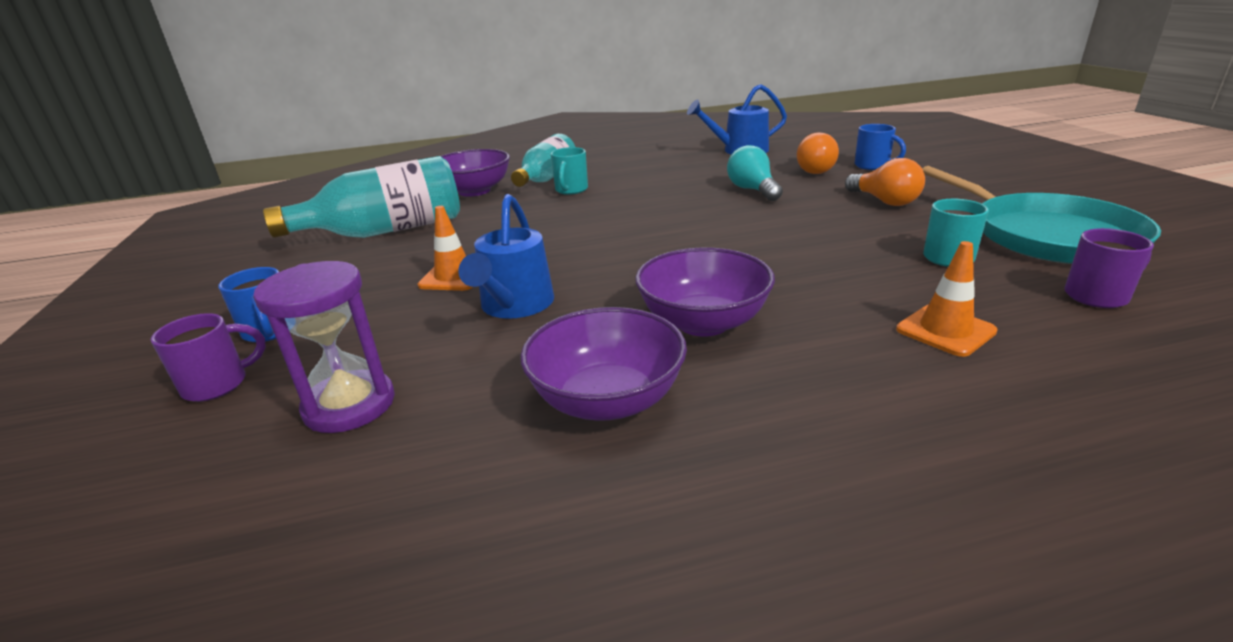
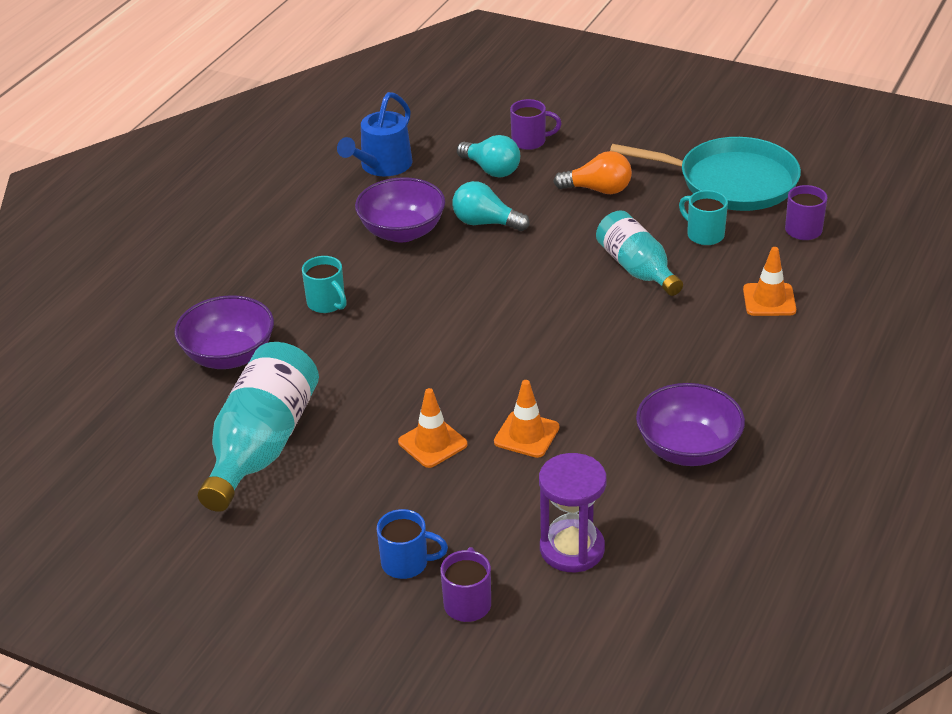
camera: 50 degrees left, 10 degrees up
(514, 306) = (526, 435): blue watering can -> orange traffic cone
(546, 178) = (266, 300): turquoise bottle -> turquoise bottle (637, 269)
(703, 322) = (653, 371): purple bowl -> purple bowl (402, 232)
(812, 170) = (491, 170): orange light bulb -> turquoise light bulb
(873, 166) = (530, 141): blue mug -> purple mug

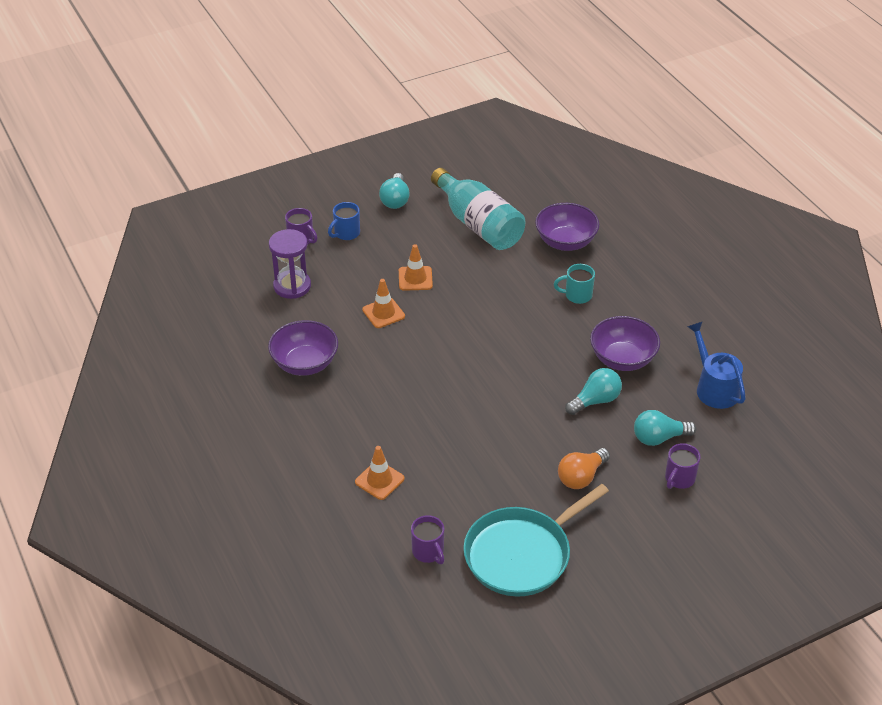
camera: 125 degrees right, 5 degrees up
(279, 557) = (395, 200): none -> turquoise light bulb
(637, 269) = (474, 441): turquoise bottle -> none
(704, 235) = (476, 496): turquoise mug -> none

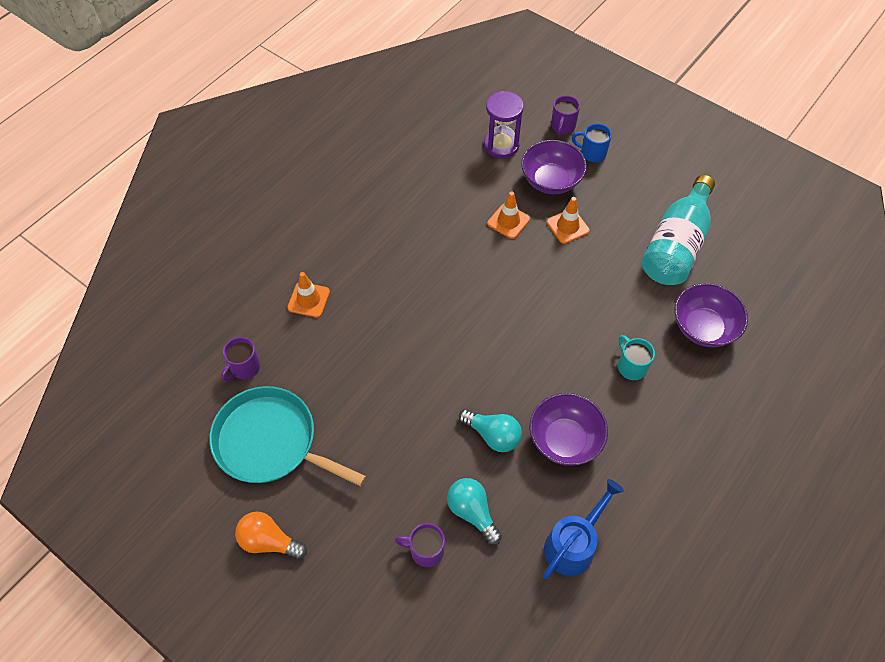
camera: 65 degrees right, 15 degrees up
(305, 363) = (415, 193): purple bowl -> purple bowl (551, 181)
(395, 200) = (662, 169): turquoise light bulb -> none
(581, 477) = (386, 458): orange light bulb -> orange light bulb (269, 541)

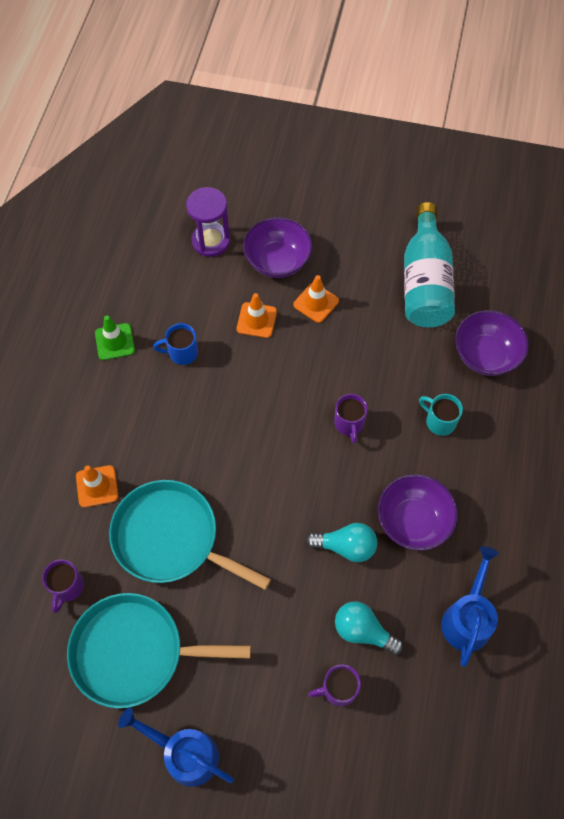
camera: 25 degrees left, 5 degrees up
(269, 541) = (184, 753): orange light bulb -> blue watering can
(347, 365) = (171, 538): none -> turquoise pan
(381, 194) = (115, 342): none -> green traffic cone
(562, 126) = (262, 198): purple mug -> purple mug (349, 424)
(592, 153) = (303, 216): blue mug -> blue mug (182, 353)

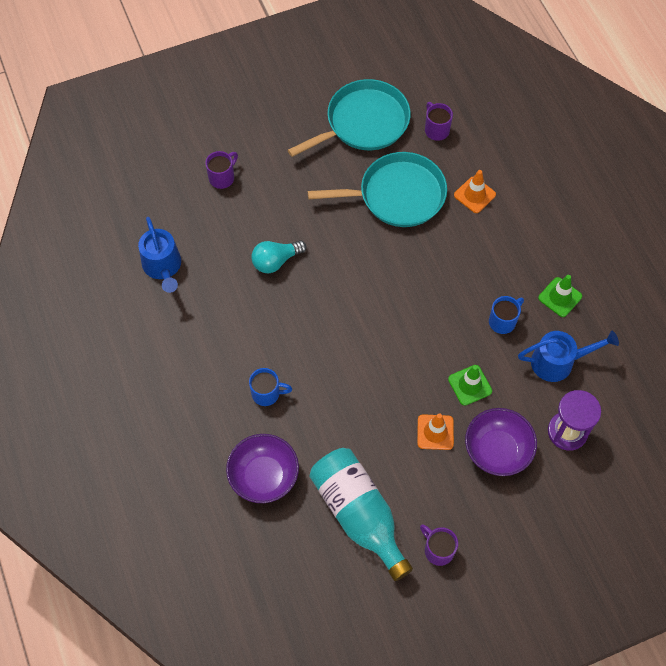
camera: 145 degrees right, 0 degrees up
(184, 753) = (291, 95): blue watering can -> blue watering can (558, 362)
(256, 320) = (470, 385): orange traffic cone -> green traffic cone
(349, 424) = (334, 347): purple mug -> purple mug (438, 550)
(363, 631) = (228, 218): turquoise light bulb -> none
(413, 521) = (239, 307): purple bowl -> none
(439, 421) = (267, 393): turquoise mug -> blue mug

